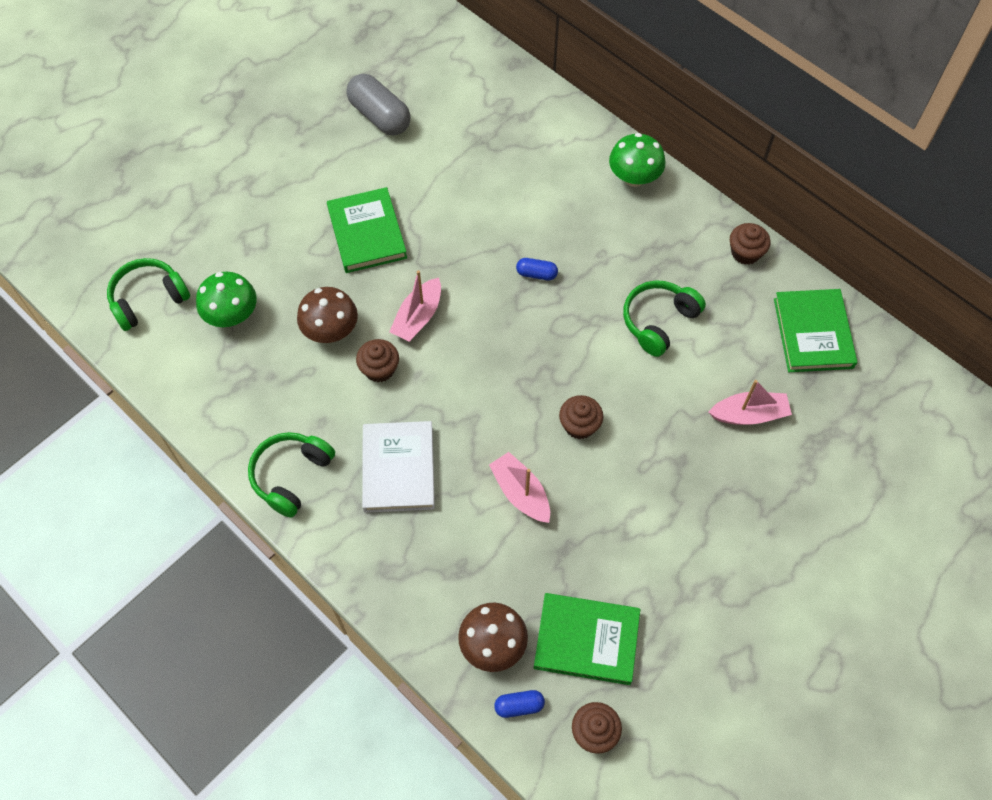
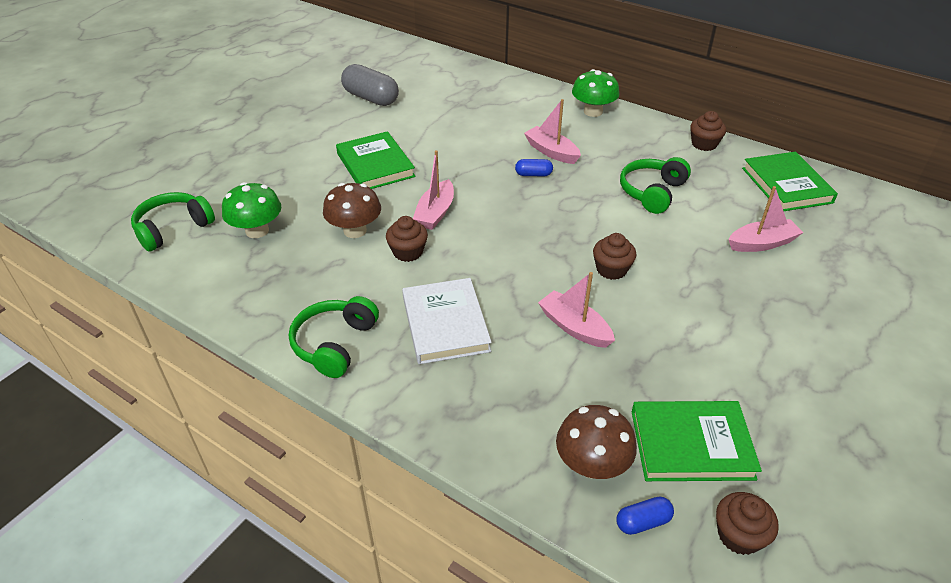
camera: 10 degrees left, 20 degrees down
(566, 240) = (551, 152): none -> pink boat

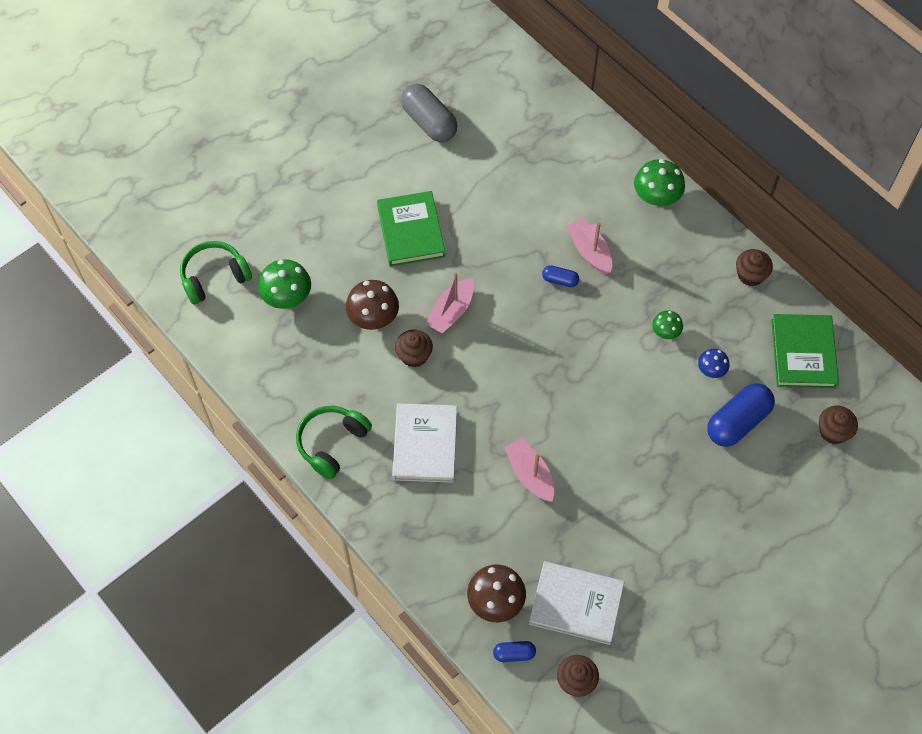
camera: 15 degrees right, 20 degrees up
(611, 269) = (586, 419): brown cupcake -> brown cupcake (833, 431)
(652, 192) = (665, 332): green headphones -> green mushroom
(691, 444) = (576, 604): green book -> white book
(711, 211) = (711, 370): none -> blue mushroom
(762, 243) = (737, 422): pink boat -> blue capsule

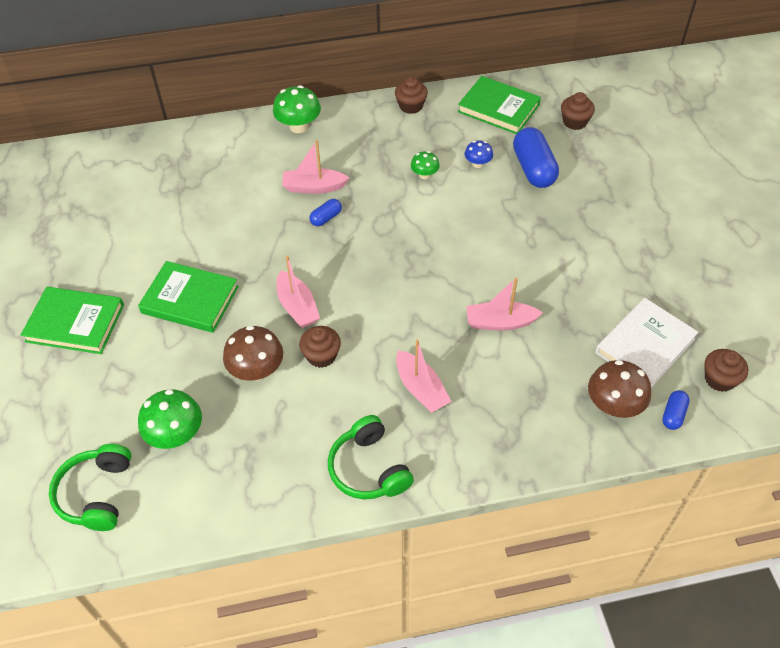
camera: 60 degrees left, 10 degrees down
(342, 168) = (75, 323): none -> green book
(425, 445) = (421, 389): white book -> pink boat
(429, 122) = (91, 236): grey capsule -> none

